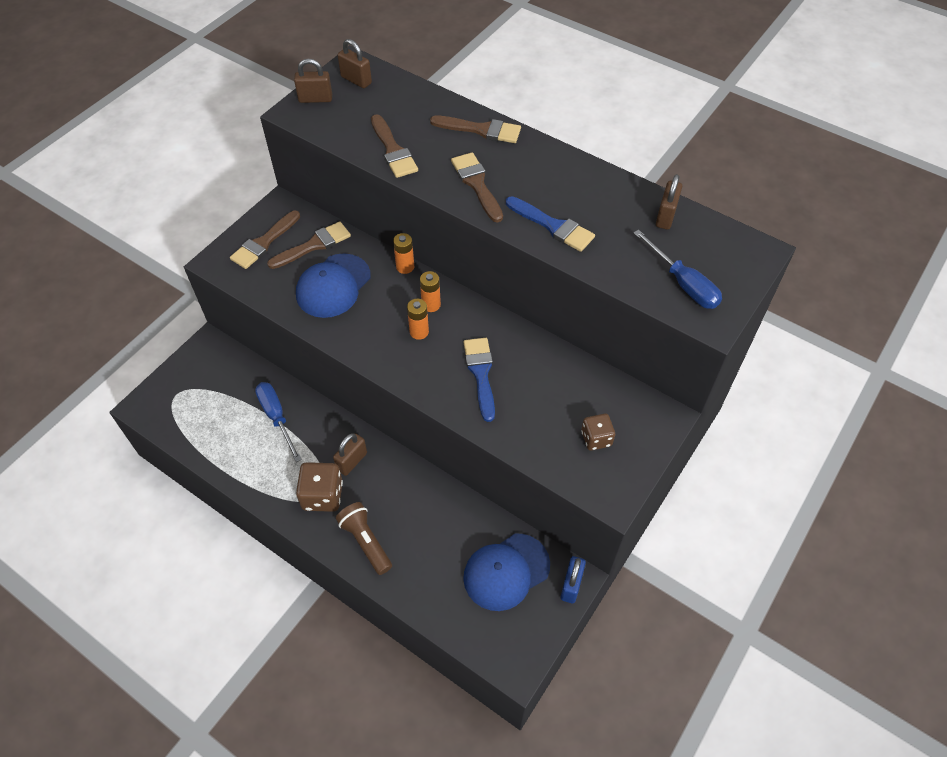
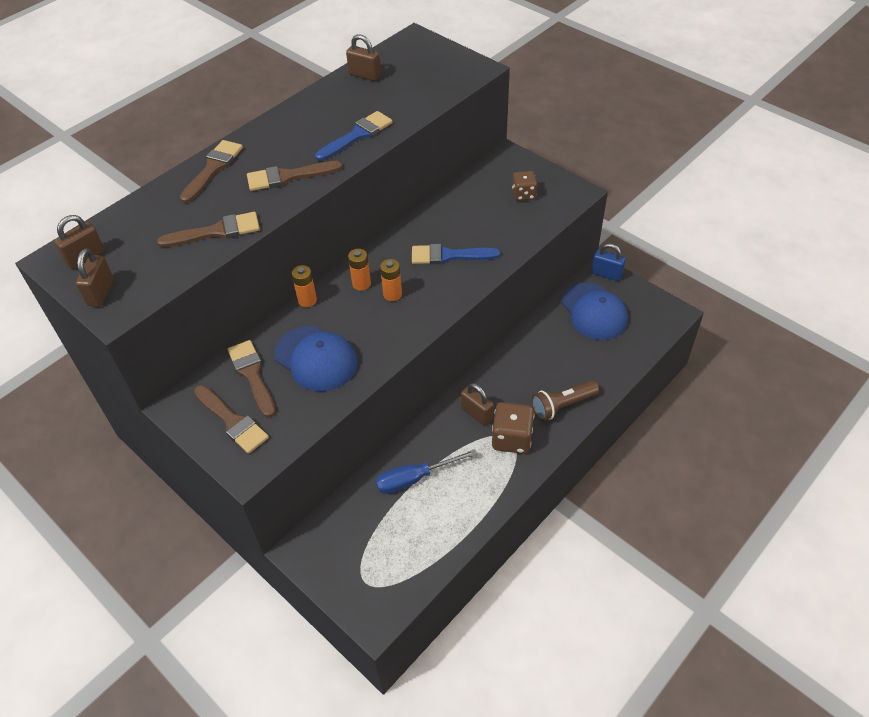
camera: 80 degrees left, 5 degrees down
(683, 283) = (438, 76): blue screwdriver -> none

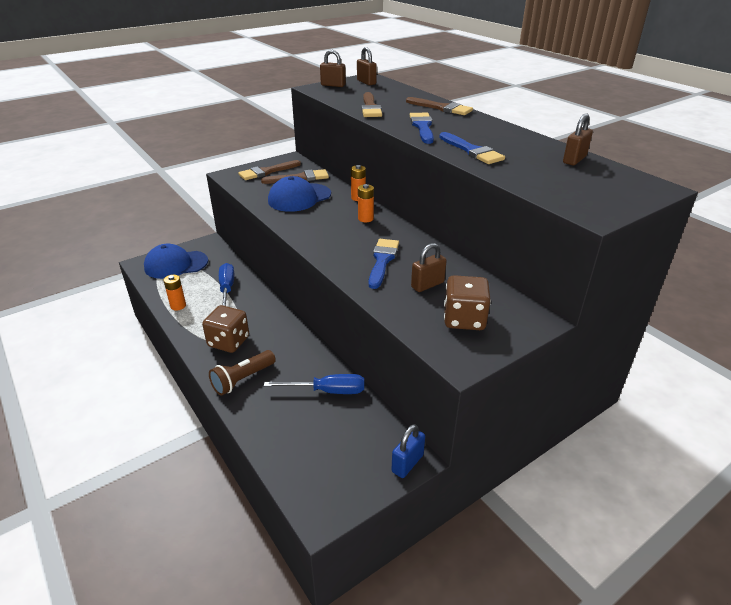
camera: 100 degrees right, 15 degrees down
(288, 177) = (422, 127): brown brush -> blue brush
(392, 294) = (347, 230): orange battery -> orange battery (178, 306)
(477, 414) = (265, 327): brown padlock -> brown padlock (427, 285)
(523, 194) = (464, 319): brown dice -> brown dice, size x1.57
(552, 337) = (327, 391): none -> blue screwdriver
(562, 406) = (242, 379): brown flashlight -> brown flashlight turned 120 degrees counterclockwise
(594, 311) = (350, 434): blue cap -> blue cap (176, 264)

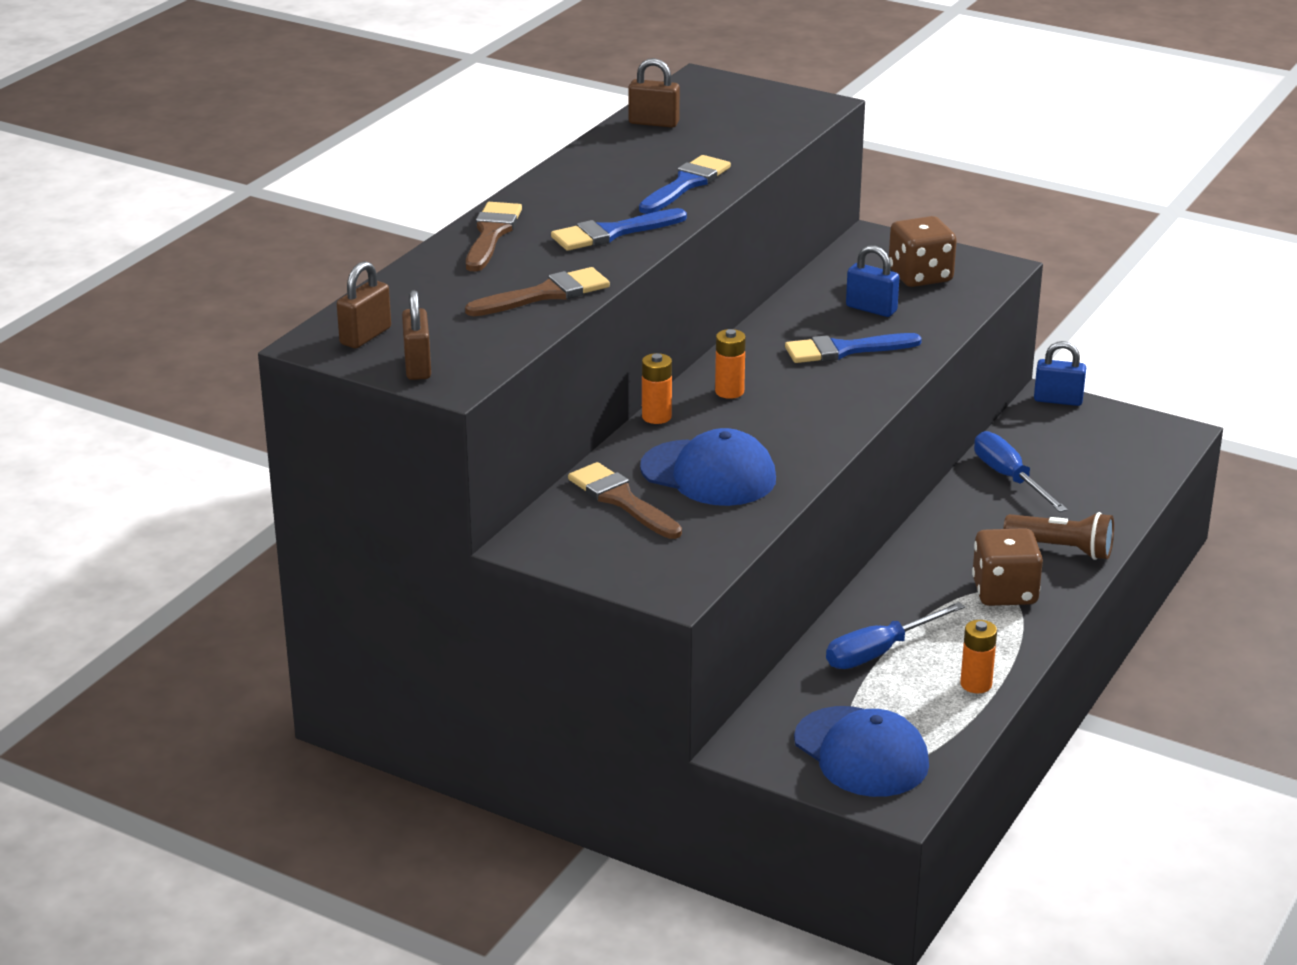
camera: 115 degrees left, 5 degrees down
(267, 172) = (622, 549): brown brush -> none
(427, 285) = (871, 309): brown padlock -> blue padlock

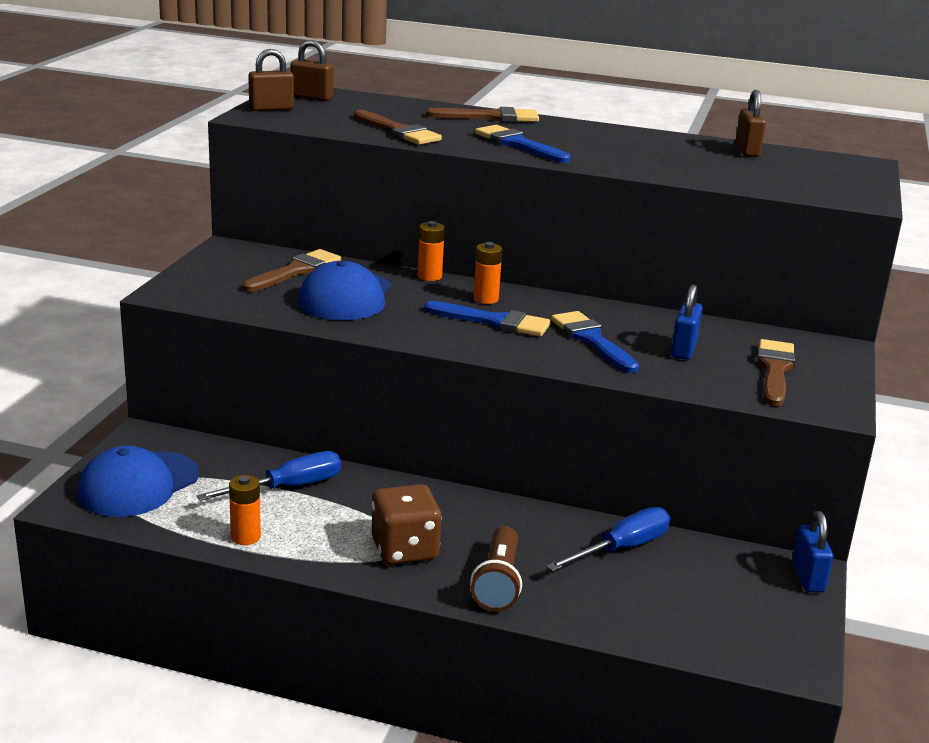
camera: 75 degrees right, 5 degrees down
(686, 184) = (631, 162): blue brush -> blue brush (494, 321)
(879, 652) = (288, 487): blue screwdriver -> blue screwdriver turned 105 degrees clockwise
(920, 276) = (774, 370): brown dice -> brown brush

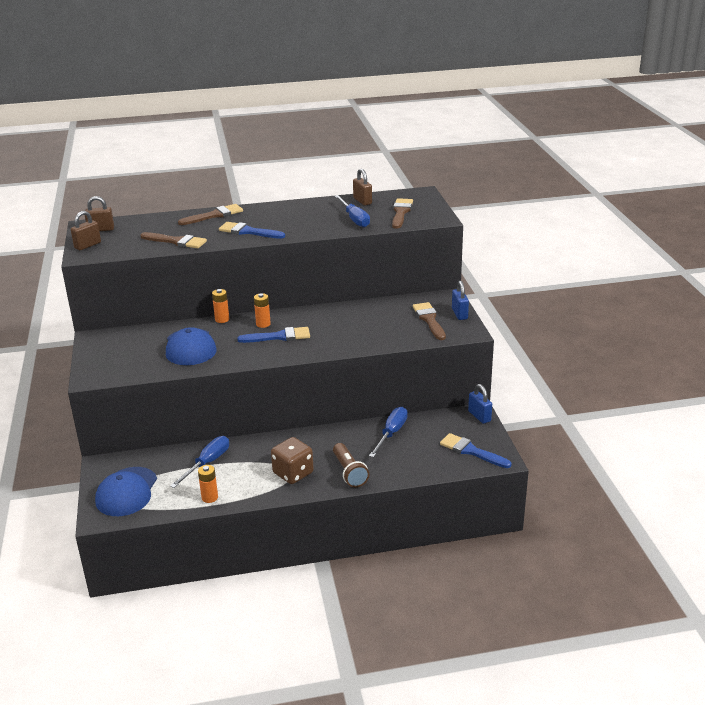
camera: 25 degrees left, 5 degrees up
(296, 271) = (147, 340): brown brush -> brown brush (401, 212)
(592, 340) = (335, 331): blue brush -> blue brush (471, 451)
(683, 349) = (381, 322): blue padlock -> blue padlock (459, 314)
(709, 168) = (354, 219): none -> blue screwdriver

